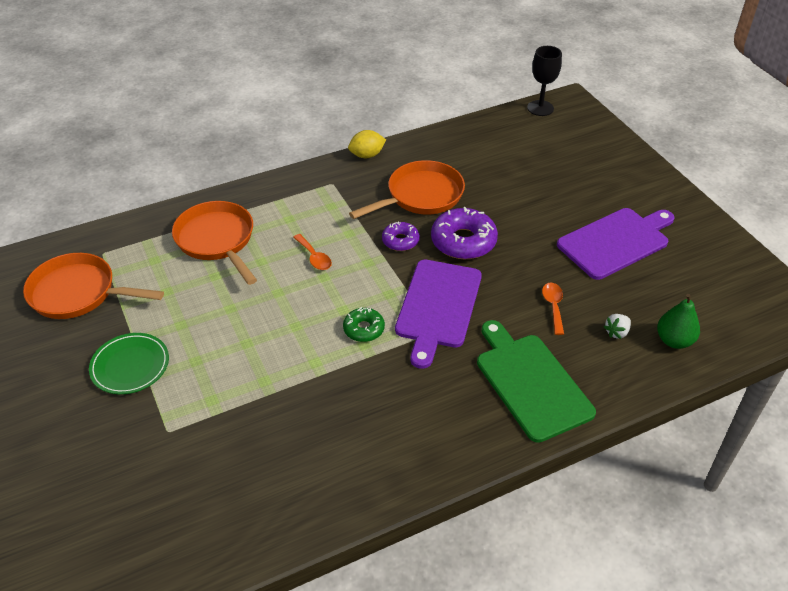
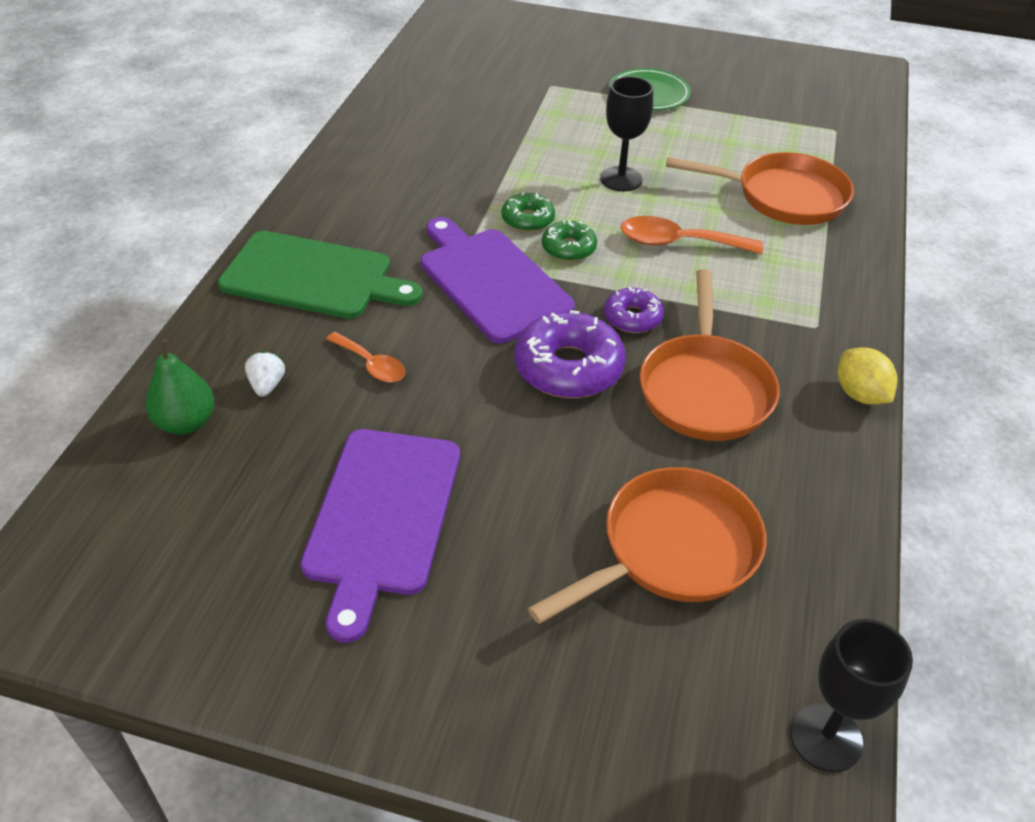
camera: 130 degrees right, 0 degrees up
(78, 293) = (782, 101): orange pan -> orange pan (672, 549)
(271, 315) = (621, 179): none -> black goblet
(314, 257) = (678, 243): orange spoon -> orange spoon, size x1.58
(367, 155) = (859, 394): yellow lemon -> yellow lemon turned 45 degrees counterclockwise
(371, 295) = (568, 248): none -> green donut

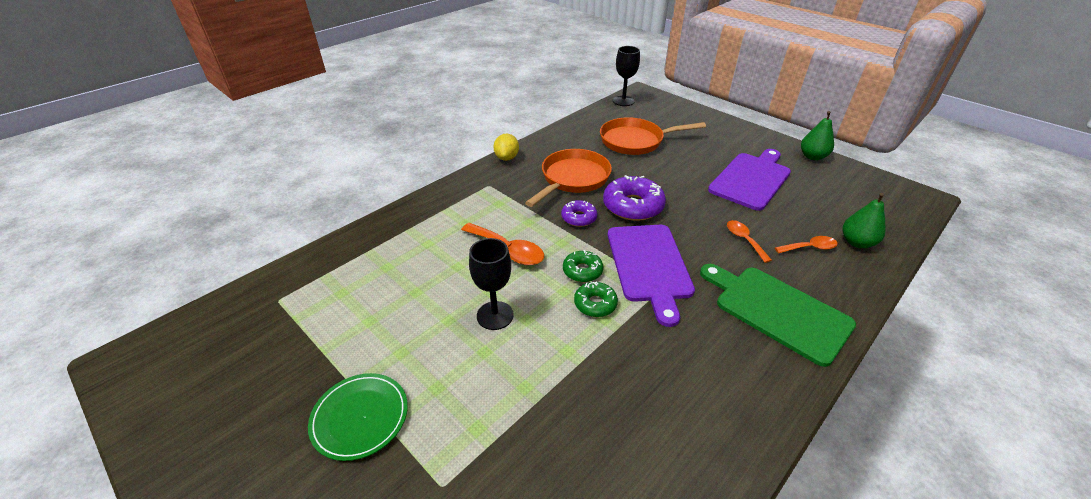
camera: 150 degrees left, 5 degrees down
(243, 666) = (812, 156): none -> green pear
(267, 385) = (809, 248): white strawberry -> orange spoon
(783, 197) = (402, 258): orange pan -> none

